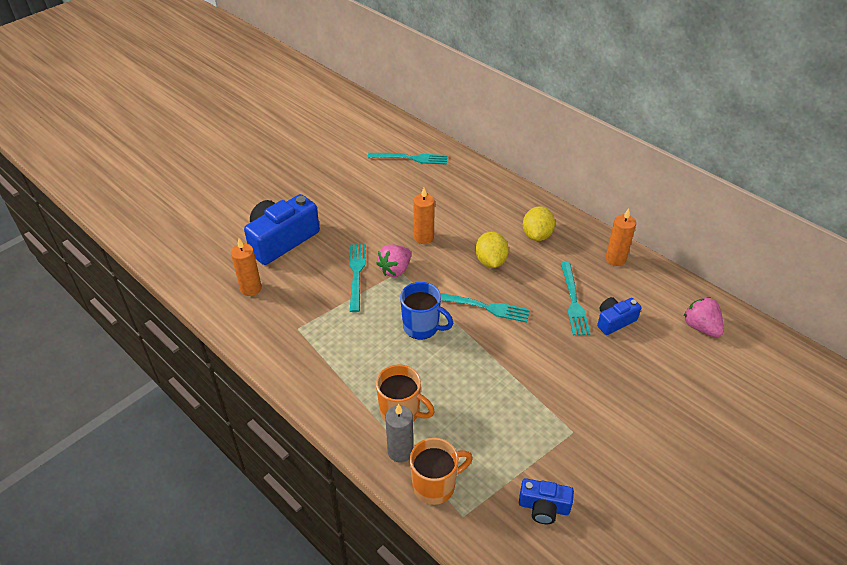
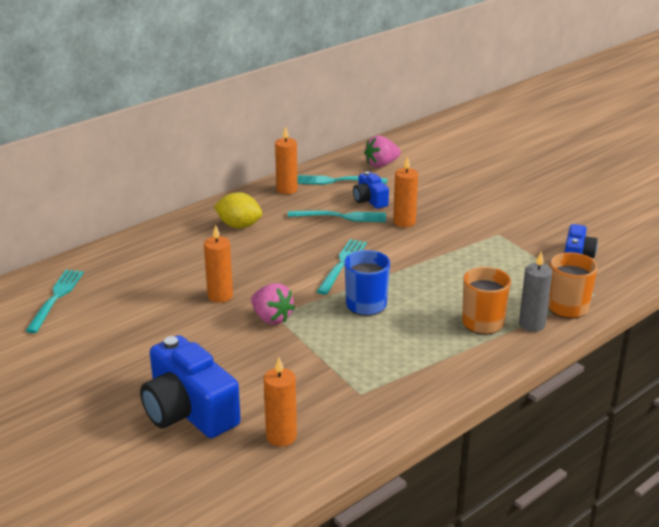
camera: 85 degrees left, 15 degrees down
(356, 273) = (272, 347): turquoise fork -> turquoise fork (335, 181)
(490, 261) = (273, 256): yellow lemon -> none
(576, 350) = (404, 222): none -> orange candle

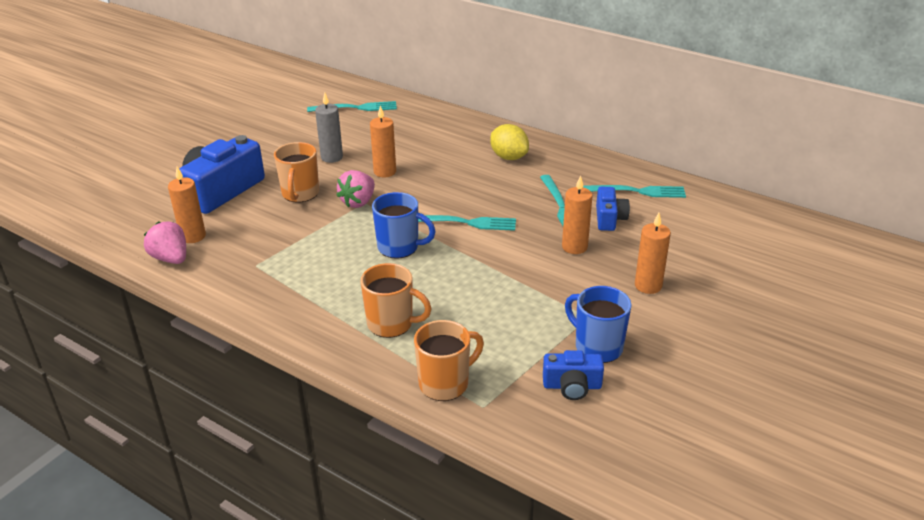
camera: 75 degrees right, 5 degrees up
(232, 354) = (300, 194): none -> orange mug
(239, 226) = (509, 157): yellow lemon -> yellow lemon turned 45 degrees counterclockwise
(287, 189) = (597, 168): orange candle -> orange candle (648, 286)
(335, 181) = (638, 191): turquoise fork -> turquoise fork turned 105 degrees clockwise
(370, 200) = (609, 218): blue camera -> blue camera turned 135 degrees clockwise
(381, 165) = (700, 213): pink strawberry -> pink strawberry (171, 259)
(532, 324) = (398, 359): grey candle -> grey candle (332, 157)
(535, 237) = (597, 347): none -> blue mug

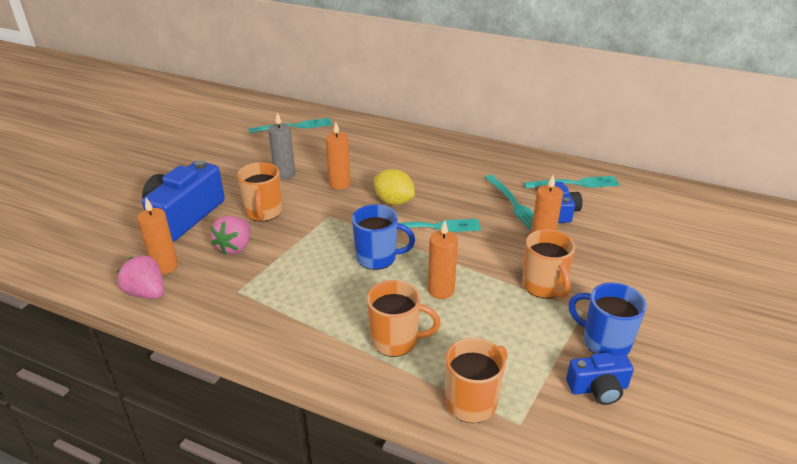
camera: 10 degrees left, 0 degrees up
(358, 202) = (323, 216): pink strawberry -> pink strawberry (235, 247)
(509, 157) = (449, 161): yellow lemon -> yellow lemon (394, 201)
(558, 290) = (544, 286): none -> orange mug
(648, 286) = (624, 273): orange candle -> orange candle (441, 290)

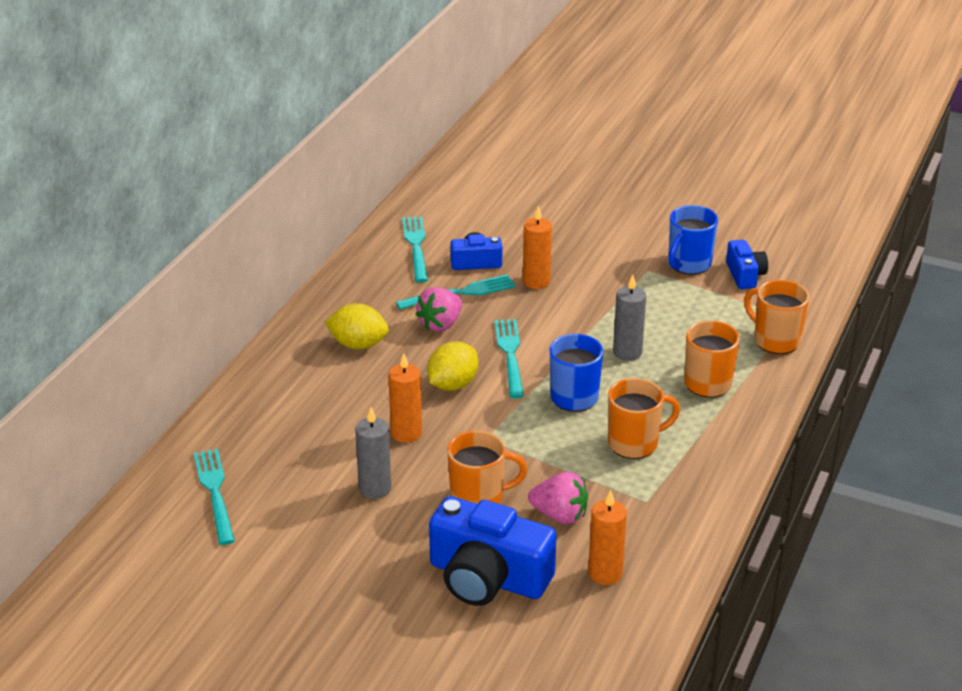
camera: 90 degrees left, 0 degrees up
(146, 293) = (659, 579): pink strawberry -> pink strawberry (441, 324)
(440, 164) = (358, 344): none -> yellow lemon
(441, 290) = (627, 352): orange candle -> grey candle
(544, 286) = (614, 288): orange mug -> orange mug (634, 443)

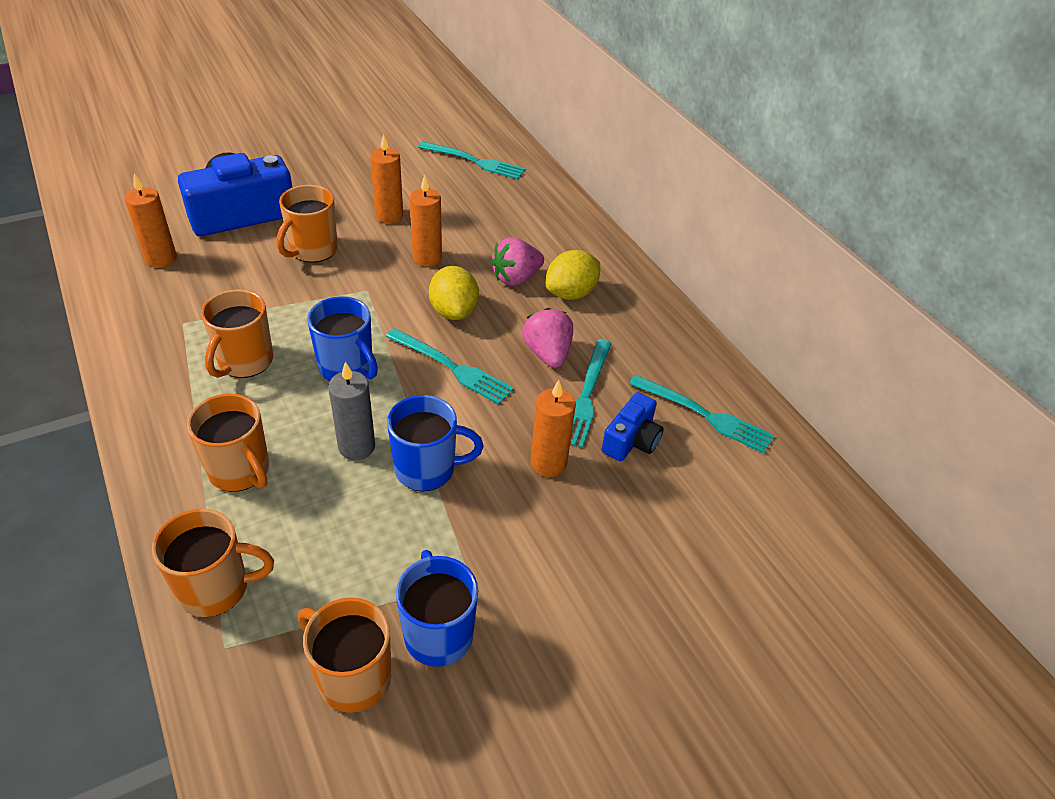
camera: 125 degrees right, 10 degrees up
(375, 488) = (389, 216): grey candle -> orange candle
(560, 515) = (239, 274): pink strawberry -> pink strawberry (516, 278)
(604, 319) = (427, 469): none -> blue mug
(745, 275) = (352, 677): blue camera -> orange mug

